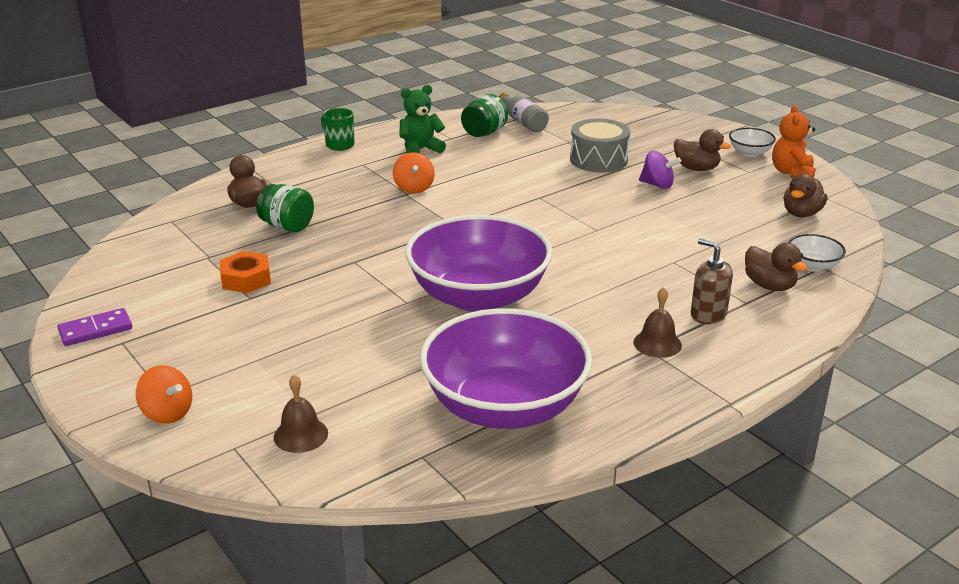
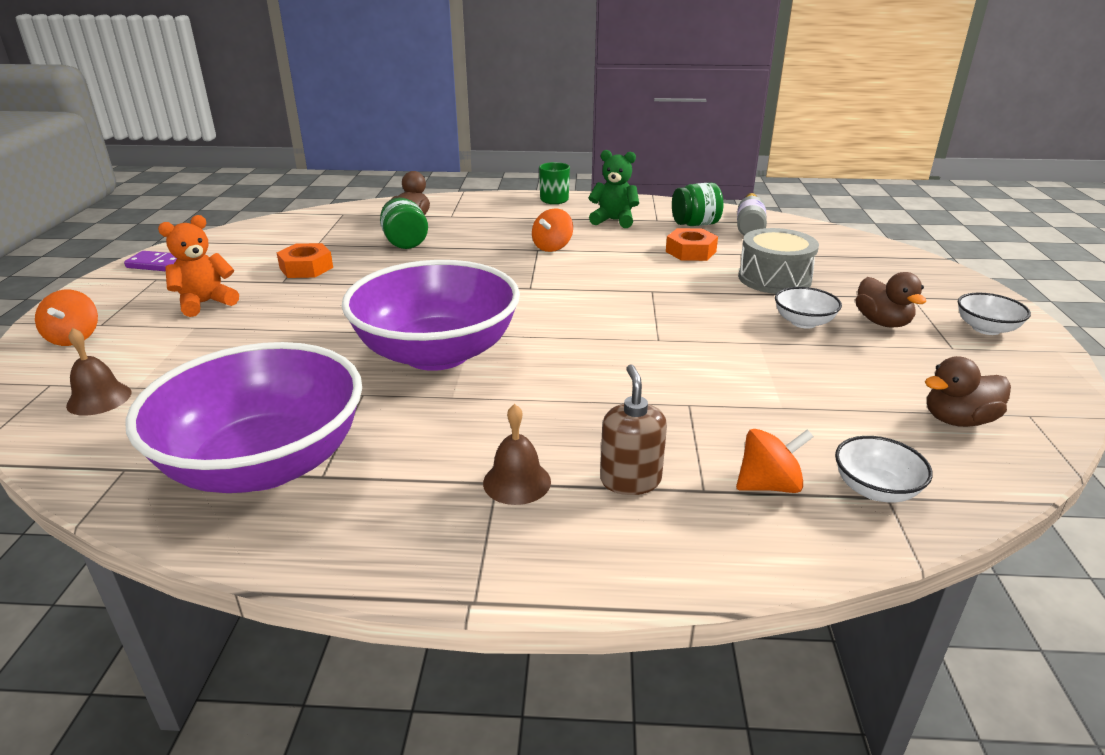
camera: 40 degrees right, 0 degrees up
(516, 157) = (691, 251): none -> orange nut
(657, 185) = (803, 322): purple spinning top -> white bowl
(769, 286) = (768, 485): brown duck -> orange spinning top
(792, 173) = (1017, 369): orange teddy bear -> orange teddy bear (205, 303)

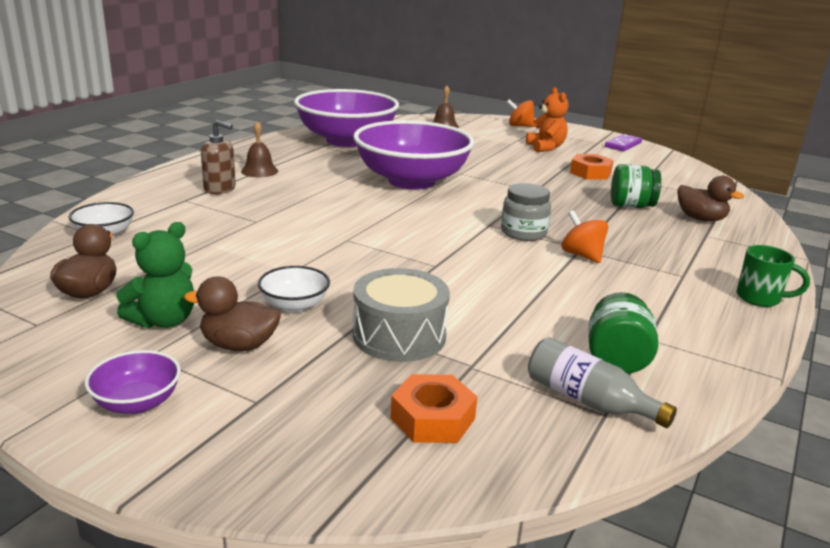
camera: 115 degrees right, 5 degrees down
(532, 272) = (523, 233): none -> grey jar
(614, 220) = (656, 309): green teddy bear -> green teddy bear (164, 321)
(691, 251) = (518, 319): orange nut -> orange nut (432, 418)
(768, 485) = (159, 213): orange spinning top -> none
(986, 329) = (137, 402): white bowl -> purple bowl

